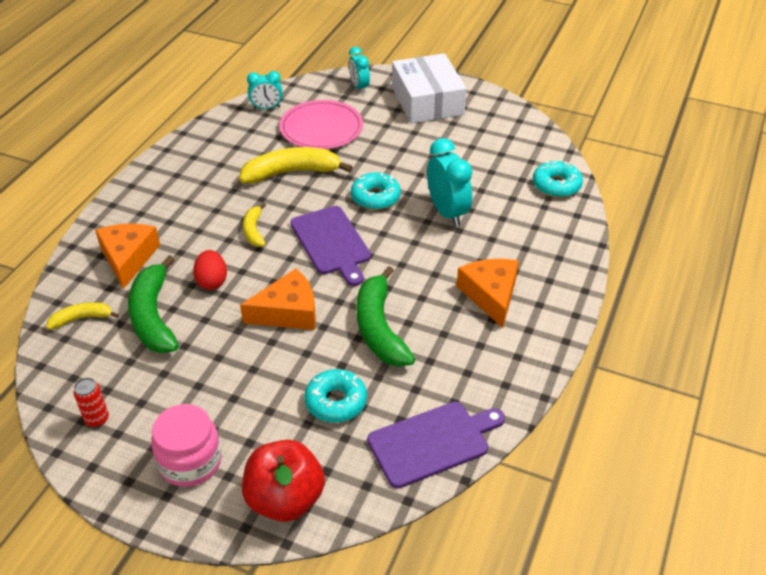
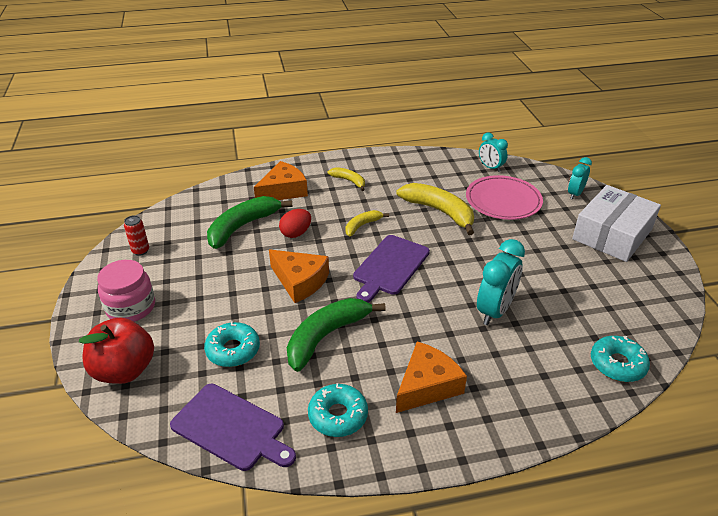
camera: 55 degrees right, 5 degrees down
(82, 319) = (217, 202): yellow banana -> yellow banana (349, 181)
(375, 197) = (464, 263): turquoise donut -> turquoise donut (338, 415)

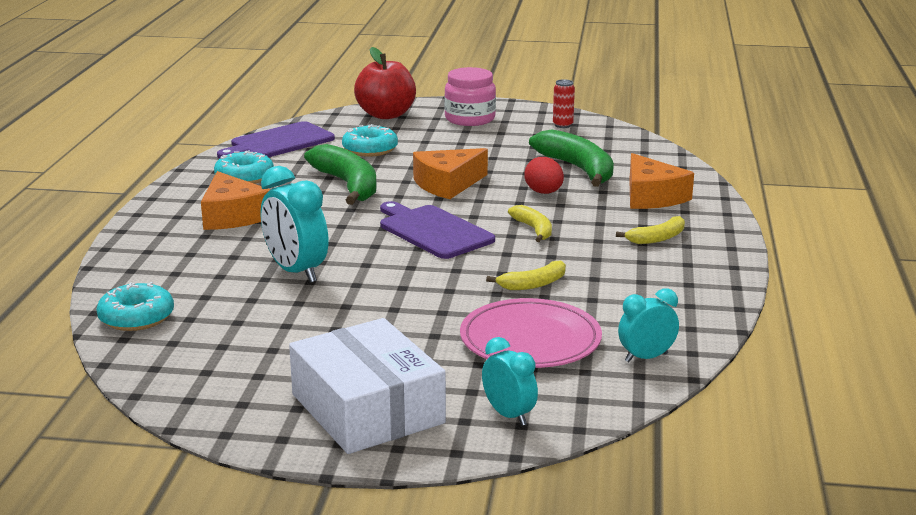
camera: 110 degrees right, 15 degrees down
(439, 212) = (533, 284): yellow banana -> yellow banana, size x0.53

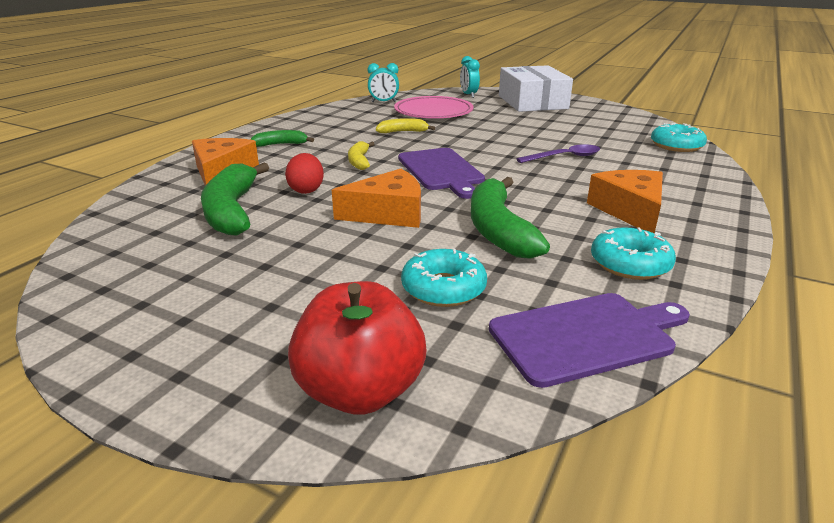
camera: 160 degrees left, 5 degrees up
(296, 272) = (564, 157): turquoise clock -> purple spoon
(470, 119) = (228, 338): pink jar -> none
(562, 125) = (122, 289): red can -> none
(657, 238) = (281, 144): yellow banana -> green banana

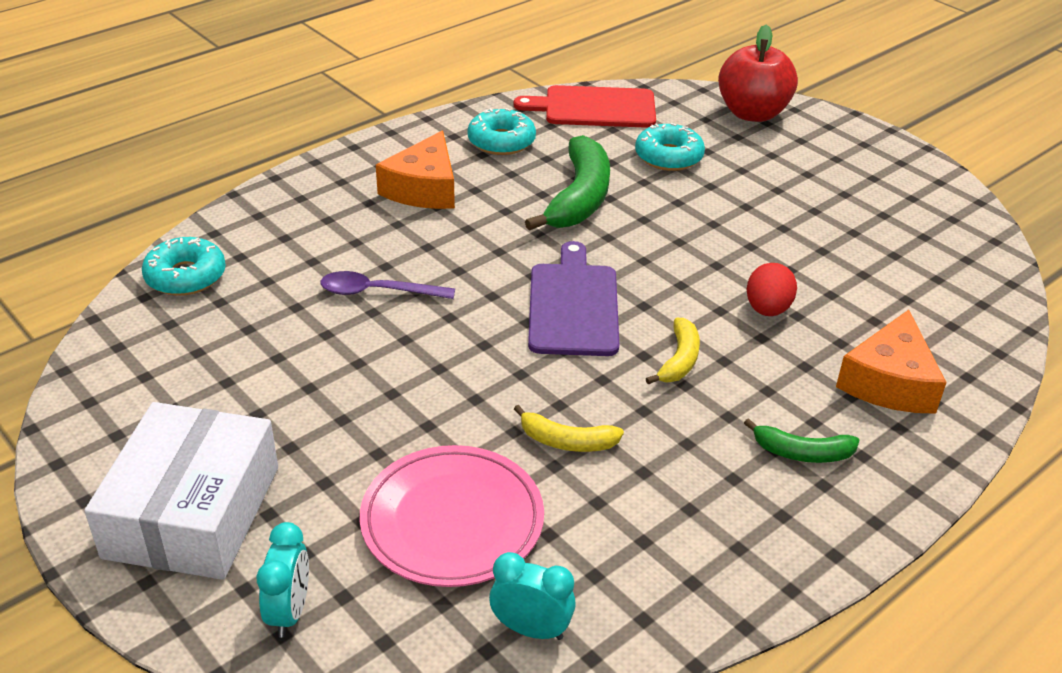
camera: 160 degrees left, 10 degrees up
(232, 210) = (858, 292): green banana -> none
(388, 213) = (679, 245): orange cheese -> none
(586, 336) = (594, 108): purple cutting board -> red cutting board

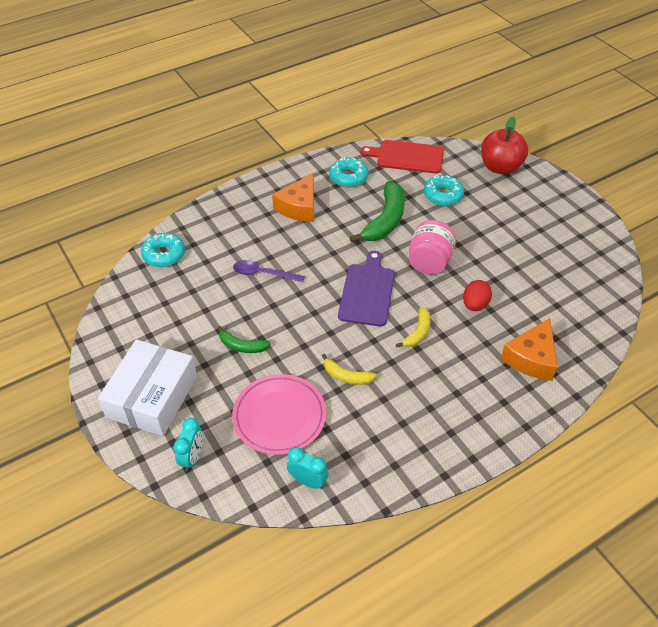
camera: 10 degrees right, 10 degrees up
(671, 252) = (429, 262): none -> pink jar
(802, 452) = (471, 396): green banana -> green banana (242, 346)

